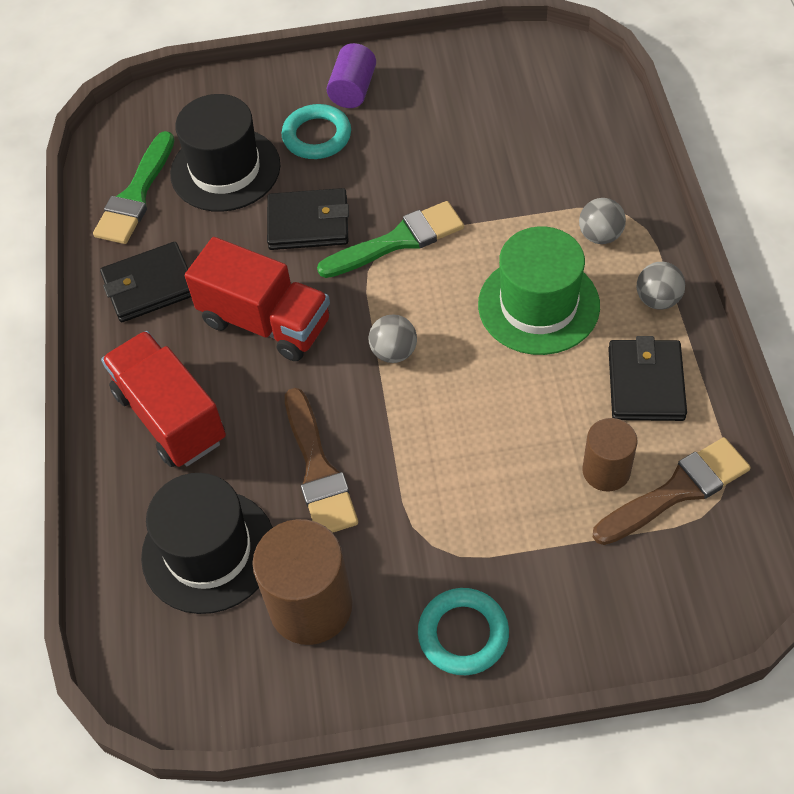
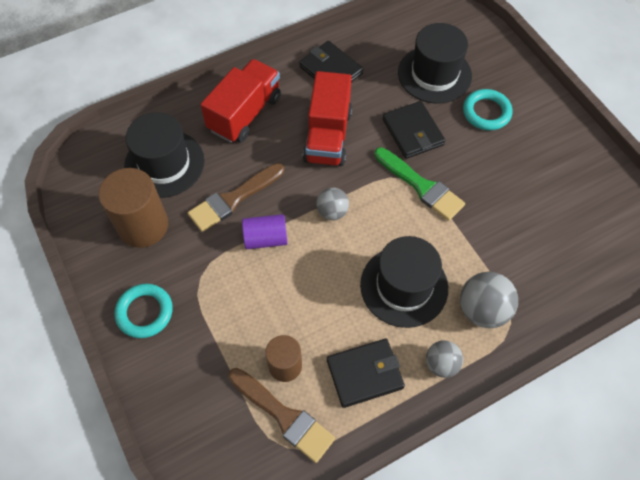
camera: 65 degrees right, 5 degrees up
(136, 195) = (393, 38): green brush -> none
(353, 90) = (537, 119): purple cylinder -> purple cylinder (266, 238)
(538, 305) = (404, 286): green hat -> black hat
(600, 235) = (482, 310): grey ball -> grey ball, size x1.58

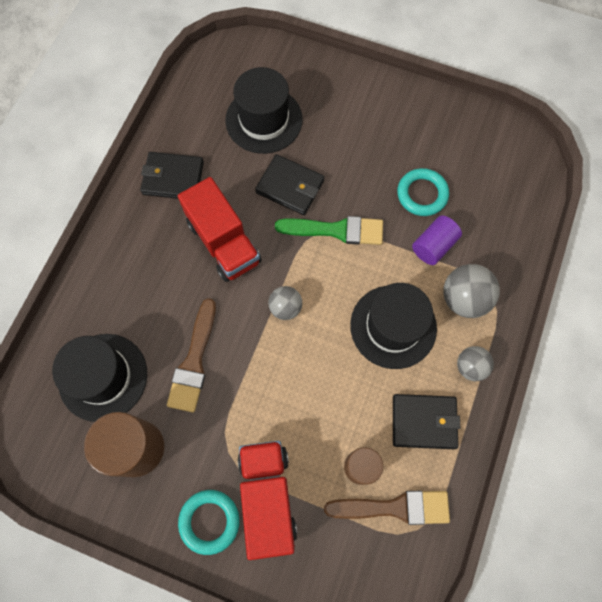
camera: 40 degrees left, 10 degrees up
(245, 113) = (133, 275): red truck -> red truck (267, 497)
(266, 238) = (252, 374): purple cylinder -> purple cylinder (433, 246)
(364, 374) = (424, 422): black wallet -> black wallet turned 60 degrees clockwise
(486, 112) = (333, 126): turquoise ring -> turquoise ring (422, 194)

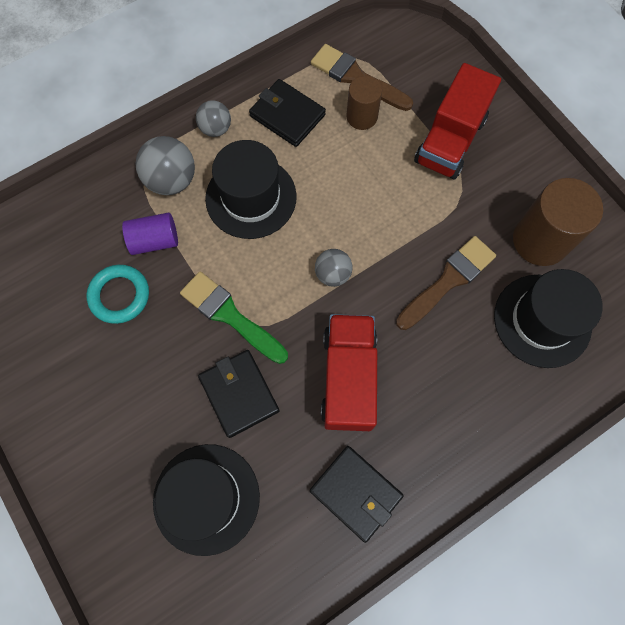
camera: 145 degrees left, 0 degrees up
(209, 521) = (507, 152): turquoise ring -> none

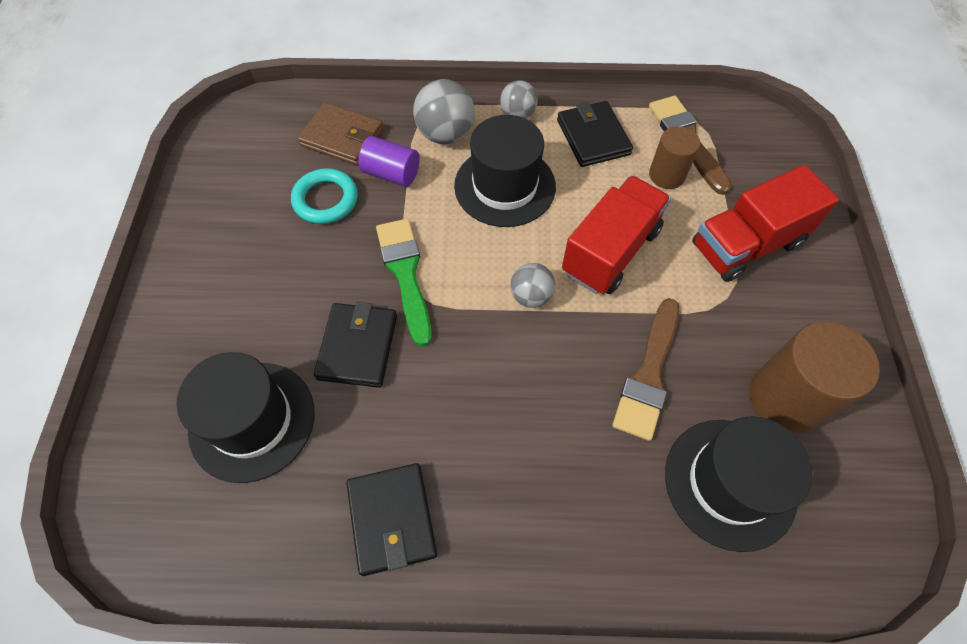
camera: 35 degrees right, 10 degrees down
(88, 234) = (342, 137): none -> brown wallet
(348, 378) = (471, 401): red truck -> red truck (610, 251)
(448, 280) = (648, 375): brown brush -> brown brush turned 120 degrees clockwise

